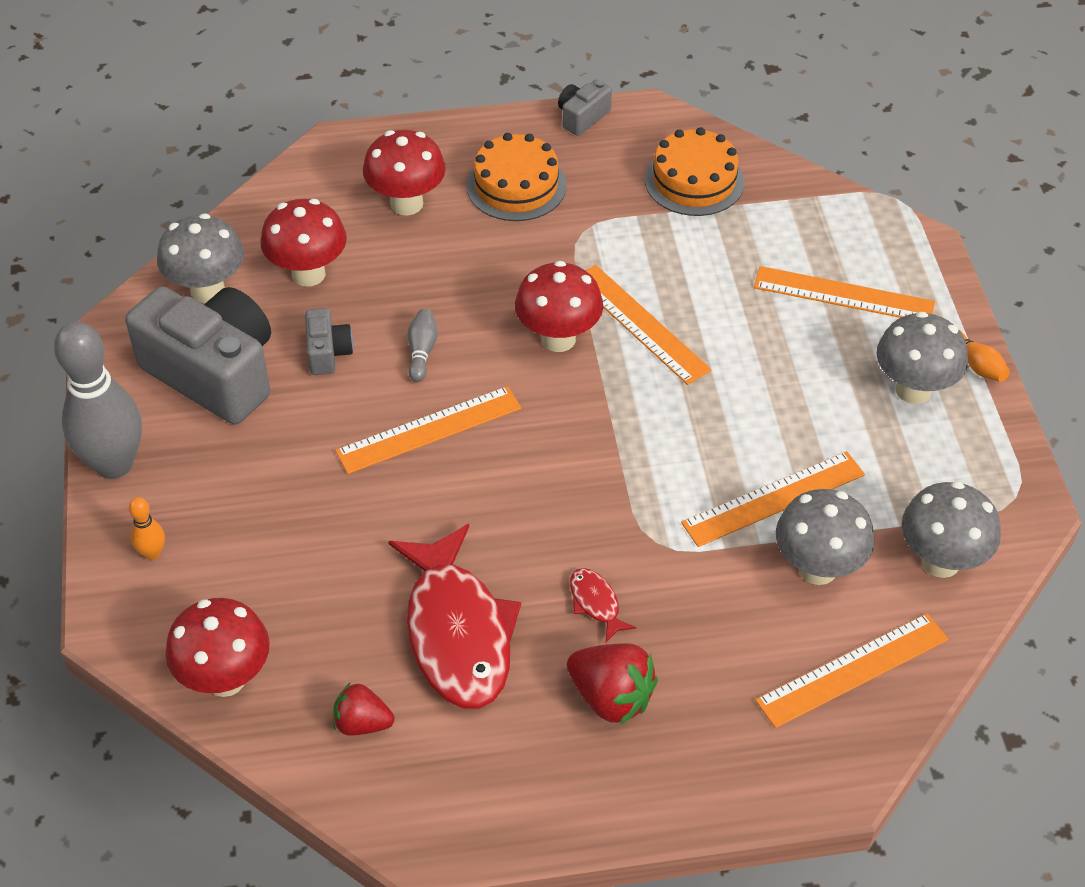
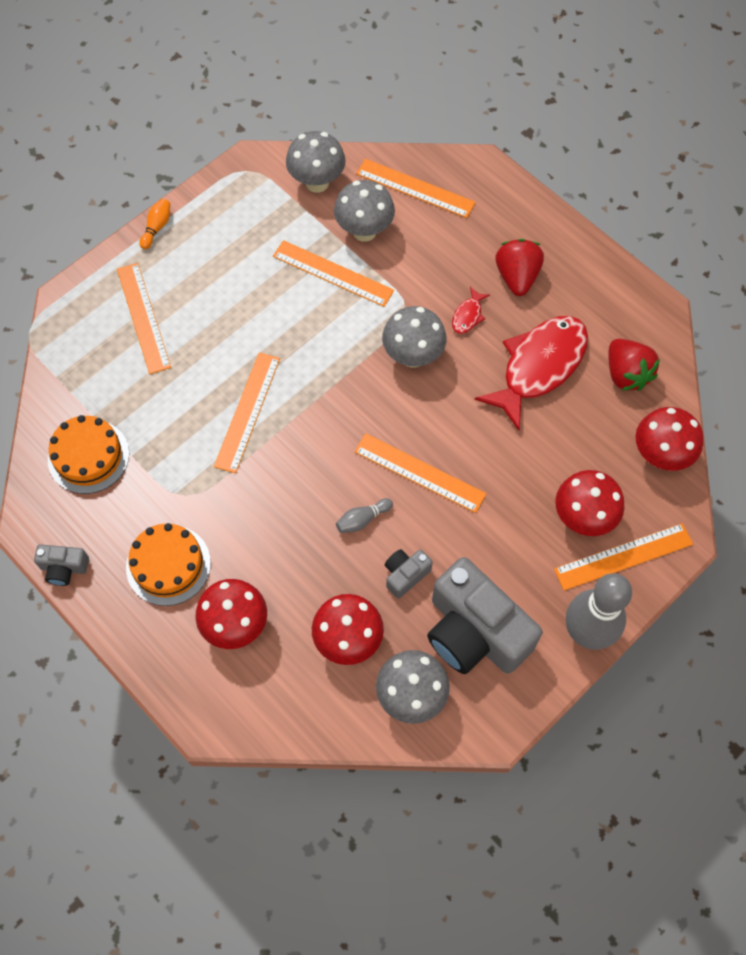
camera: 125 degrees left, 15 degrees up
(152, 553) = (623, 557): orange bowling pin -> orange ruler
(213, 373) = (475, 632): grey camera -> grey camera turned 45 degrees counterclockwise
(362, 723) = (626, 374): red strawberry -> red strawberry, size x1.54
(558, 339) = (293, 449): red mushroom -> red mushroom (583, 518)
(913, 390) = (200, 247): grey mushroom -> grey mushroom (413, 356)

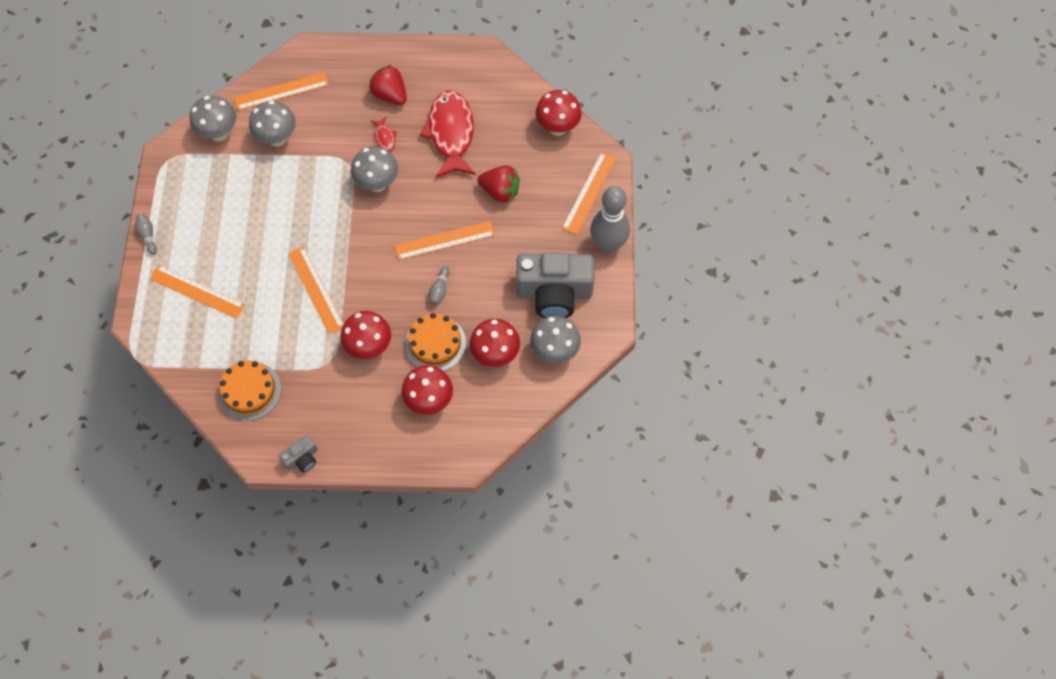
camera: 45 degrees left, 0 degrees up
(157, 227) = (148, 236): orange bowling pin -> grey bowling pin
(168, 565) = (359, 404): orange cake -> orange cake (435, 344)
(333, 273) = (284, 176): orange ruler -> none
(405, 575) = (491, 297): grey camera -> none
(583, 518) = (551, 191): red mushroom -> red mushroom (369, 347)
(626, 374) = (500, 100): red strawberry -> red strawberry (500, 191)

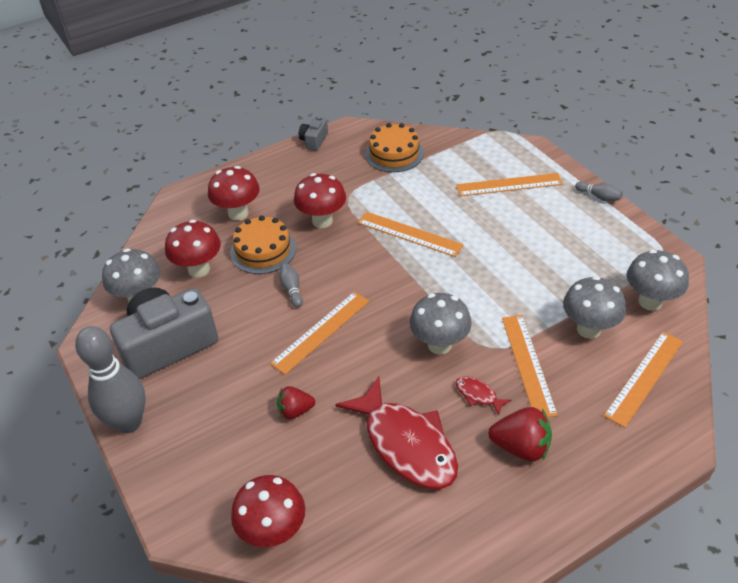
camera: 150 degrees right, 20 degrees down
(500, 191) = (295, 411): red strawberry -> red strawberry, size x0.65
(589, 193) = (182, 469): orange ruler -> orange ruler (528, 364)

